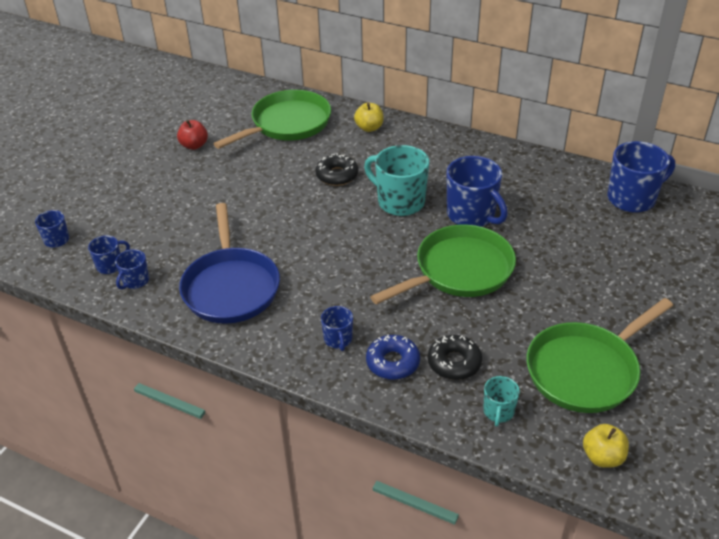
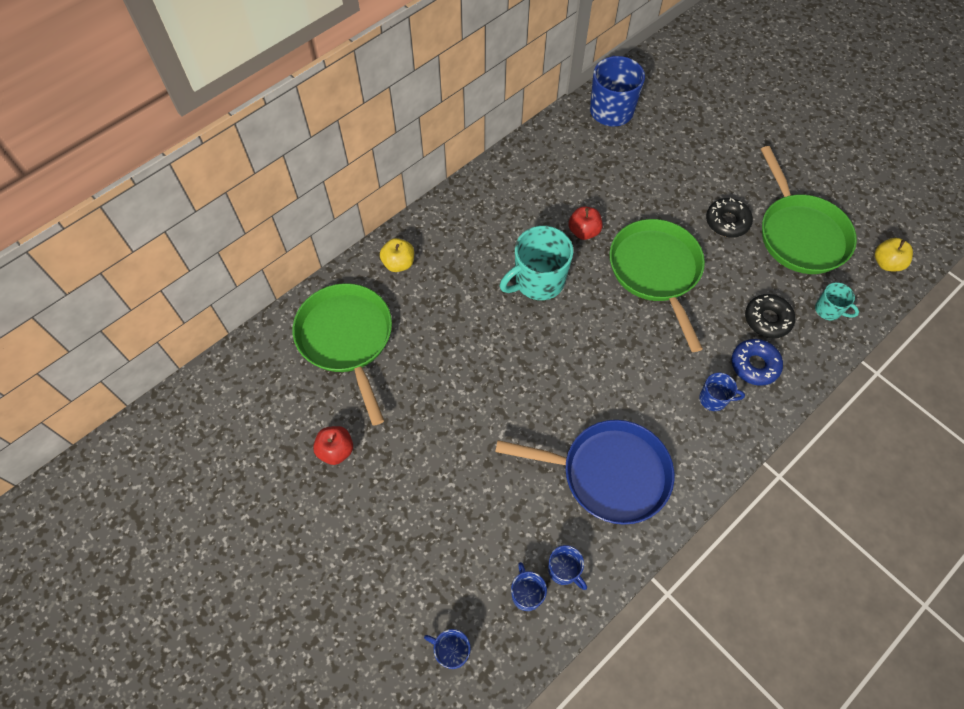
camera: 70 degrees left, 20 degrees up
(337, 175) = (468, 321): black donut -> black donut (727, 222)
(472, 215) = (583, 231): blue mug -> red apple

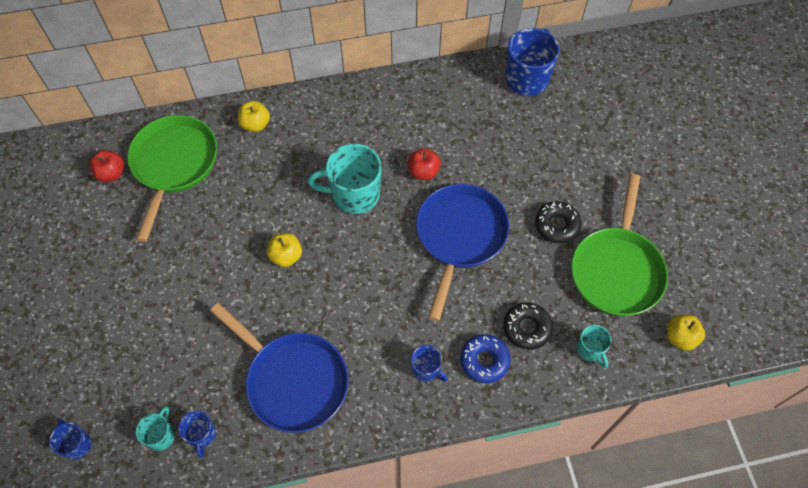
camera: 30 degrees right, 0 degrees up
(336, 450) = (105, 246): red apple -> red apple (111, 174)
(518, 367) = (286, 256): none -> yellow apple
(526, 594) = (161, 435): blue mug -> turquoise mug
(656, 271) = (459, 236): green pan -> blue pan

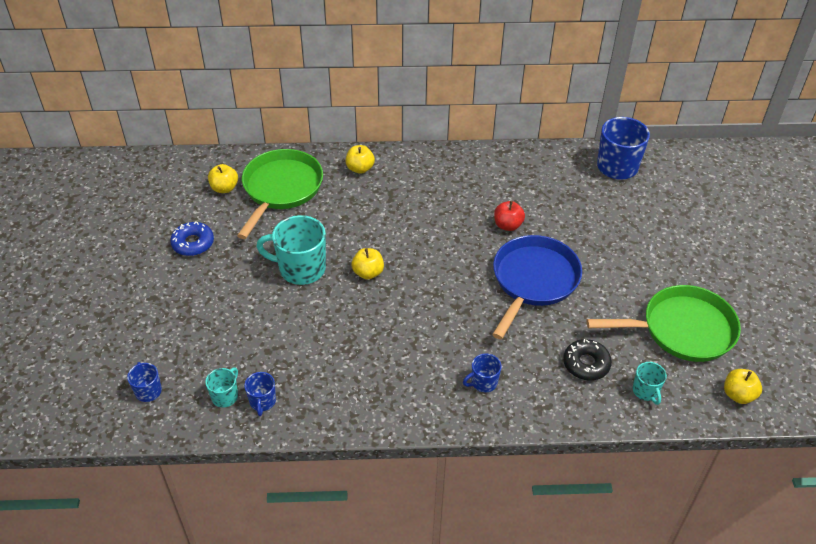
camera: 10 degrees right, 15 degrees down
(111, 174) = (224, 188): red apple -> yellow apple
(293, 380) = (355, 371): blue pan -> none
(354, 194) = (440, 234): turquoise mug -> turquoise mug (300, 269)
(426, 369) = (483, 382): blue mug -> blue mug turned 105 degrees clockwise
(484, 360) = (540, 384): blue donut -> blue donut (193, 243)
(557, 225) = (628, 285): black donut -> none
(616, 270) = (682, 329): green pan -> green pan turned 120 degrees counterclockwise

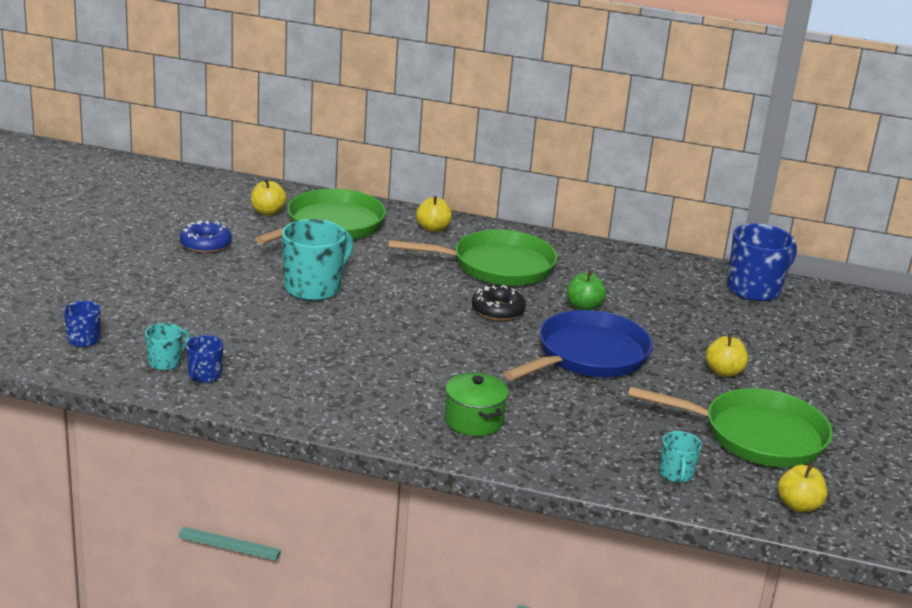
camera: 15 degrees right, 20 degrees down
(300, 269) = (314, 288): turquoise mug -> turquoise mug turned 105 degrees clockwise
(368, 273) = (390, 307): yellow apple -> yellow apple (724, 372)
(426, 198) = (496, 266): none -> green pan
(483, 382) = (474, 420): blue mug -> green pot
(507, 225) = (584, 307): red apple -> green apple
(586, 364) = (612, 435): black donut -> black donut (497, 311)

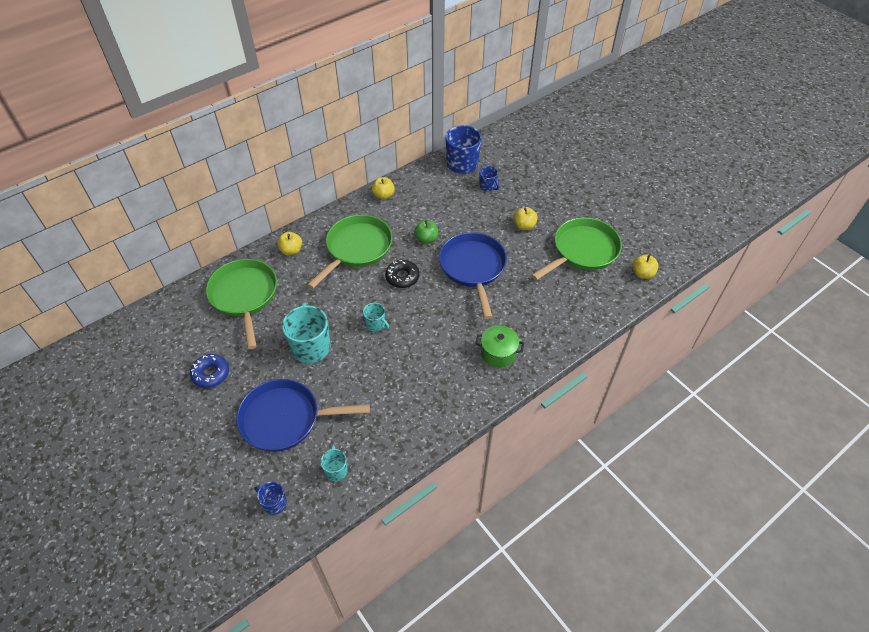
camera: 50 degrees left, 25 degrees up
(198, 307) = (285, 419): none -> blue pan
(204, 376) = (366, 457): blue mug -> blue mug (488, 186)
(268, 212) = (199, 318): yellow apple -> yellow apple (383, 195)
(676, 474) = (594, 301): turquoise mug -> turquoise mug (376, 324)

